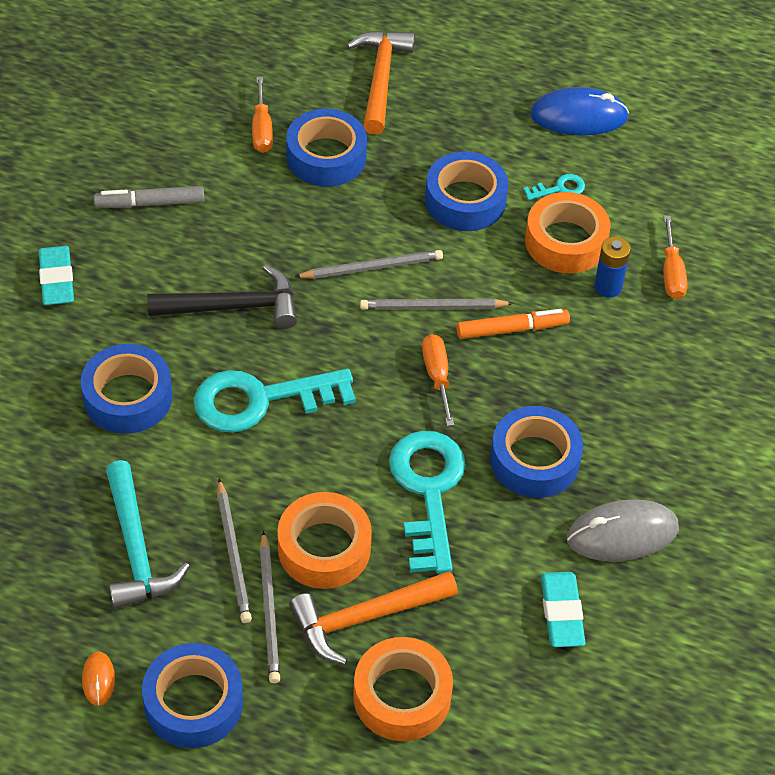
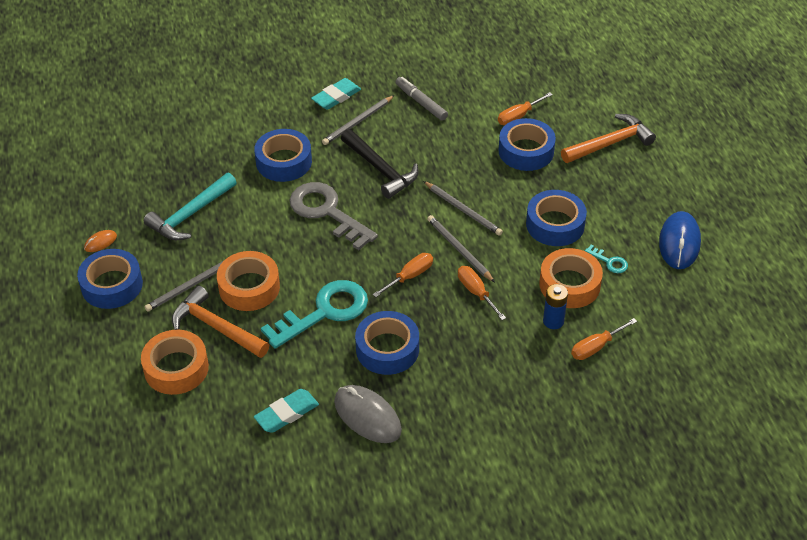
camera: 60 degrees right, 5 degrees down
(233, 554) = (216, 253): grey pencil -> grey pencil (358, 122)
(260, 400) = (327, 212): turquoise key -> grey key
(512, 329) = (476, 292): orange marker -> orange screwdriver
(578, 116) = (679, 243): blue mouse -> blue mouse turned 45 degrees clockwise

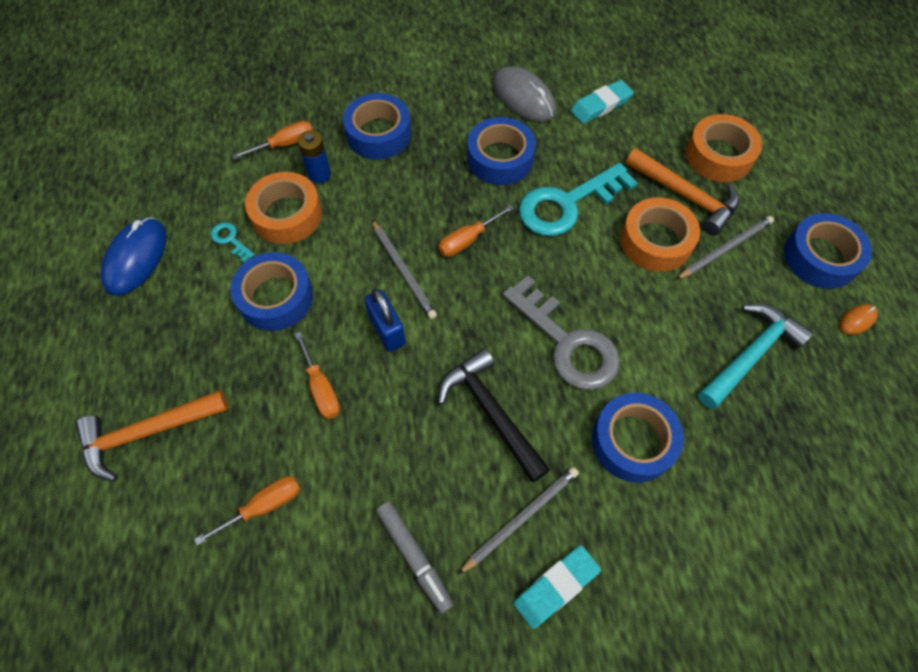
camera: 175 degrees left, 15 degrees up
(463, 210) = (387, 330): grey pencil -> blue padlock
(476, 292) = (394, 214): orange screwdriver -> orange screwdriver (321, 388)
(526, 151) = (275, 429): blue tape -> blue tape (378, 134)

